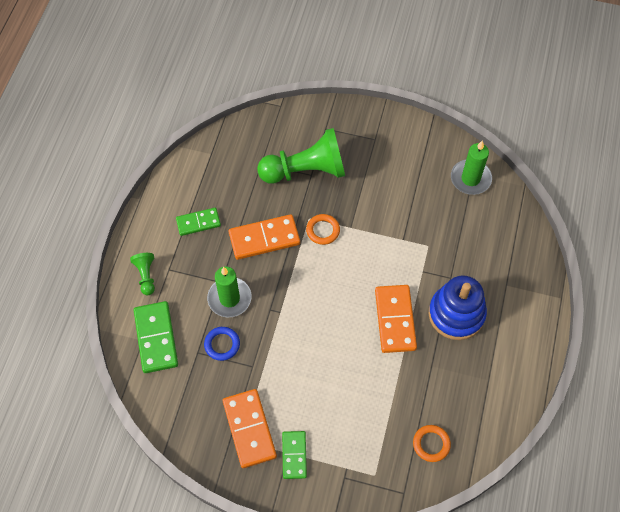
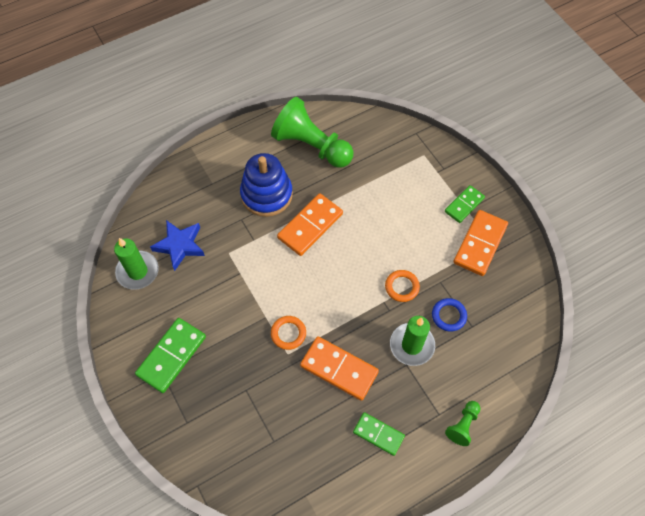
camera: 135 degrees left, 0 degrees up
(156, 338) = (496, 365): green domino -> green domino (172, 356)
(306, 170) = (246, 397): green pawn -> green pawn (311, 146)
(431, 444) = (371, 142): orange ring -> orange ring (402, 287)
(467, 220) = (180, 245): none -> blue star

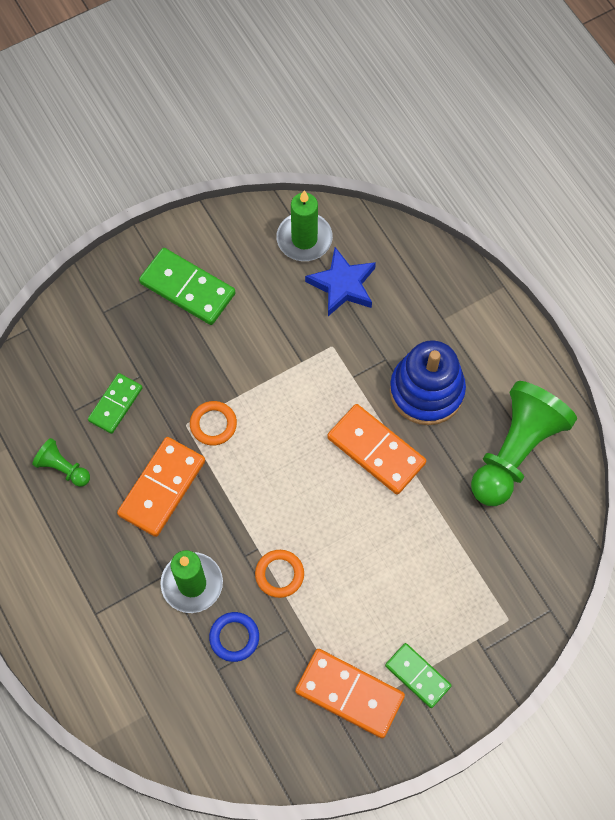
camera: 90 degrees right, 5 degrees up
(378, 434) = (74, 535): green domino -> green domino (115, 404)
(463, 425) = (78, 644): green pawn -> green pawn (63, 468)

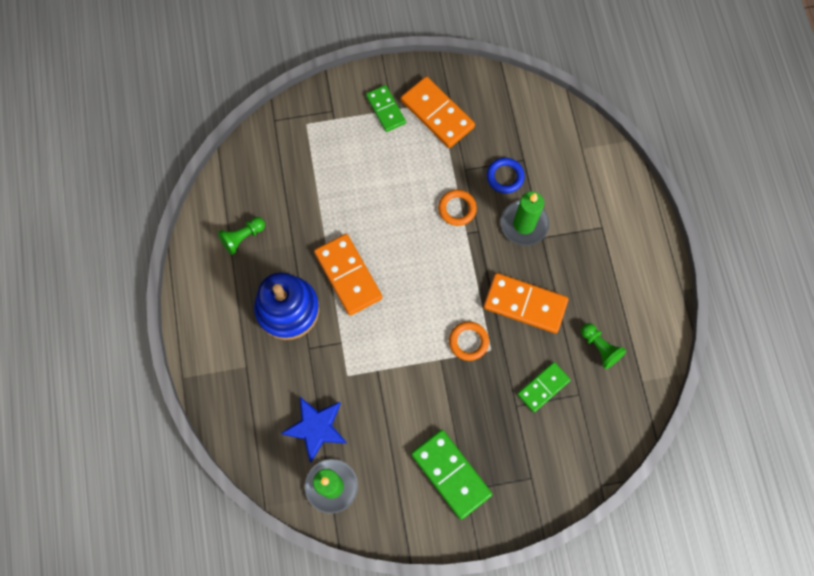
camera: 160 degrees left, 5 degrees up
(162, 488) = (525, 304): orange domino -> orange domino turned 60 degrees clockwise
(515, 451) = (243, 237): green pawn -> green pawn, size x0.46

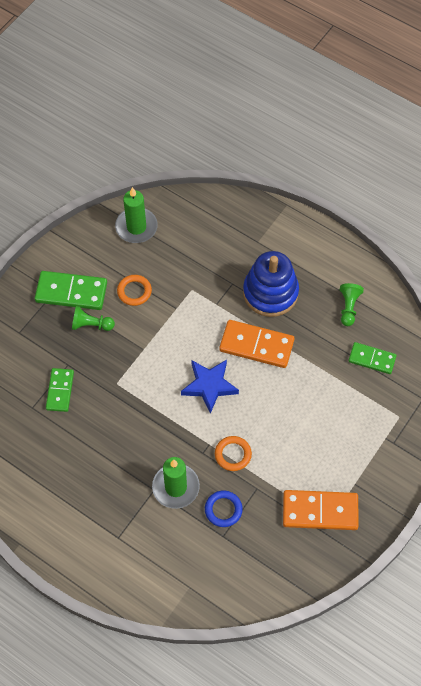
camera: 135 degrees right, 10 degrees down
(316, 428) = (178, 247): blue star -> blue star (209, 386)
(386, 109) = (359, 479): green domino -> green domino (372, 359)
(468, 341) = (136, 375): orange ring -> orange ring (134, 291)
(525, 304) = (122, 432): orange domino -> none
(600, 347) = (44, 449): green pawn -> green pawn (91, 325)

